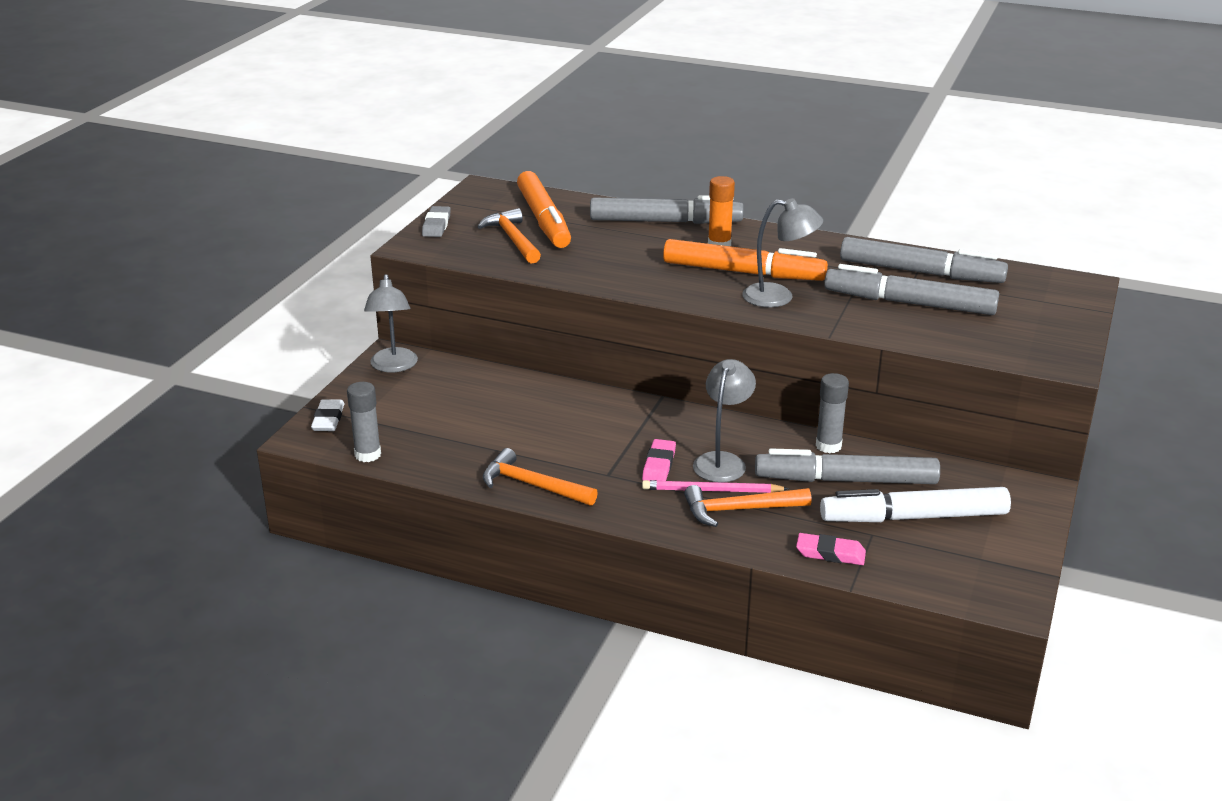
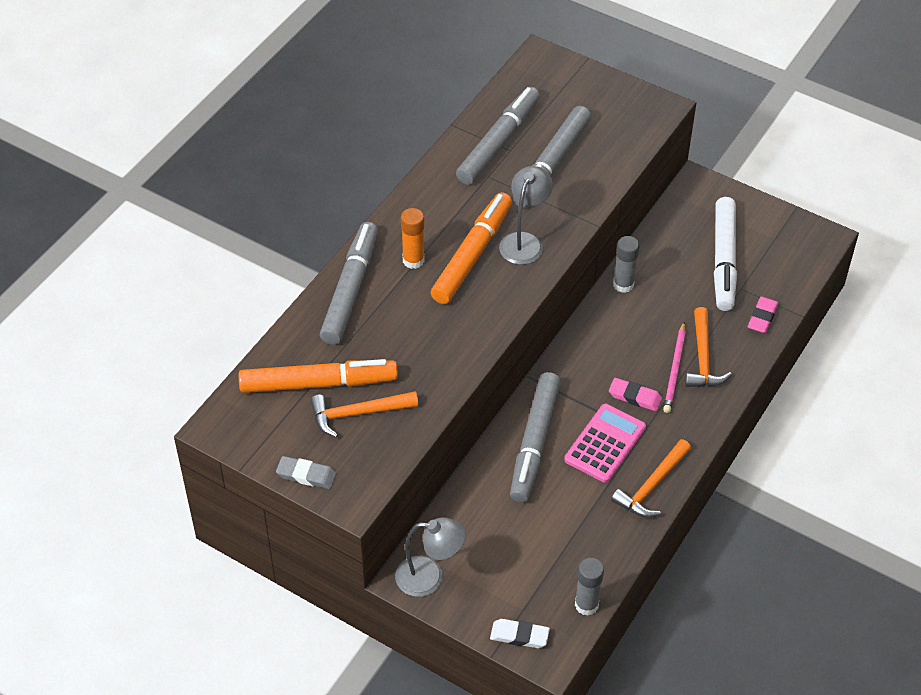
camera: 80 degrees left, 20 degrees up
(584, 450) = (605, 443): none -> pink calculator
(722, 461) = (635, 355): grey lamp -> none
(846, 480) = (672, 286): grey marker -> grey marker (534, 443)

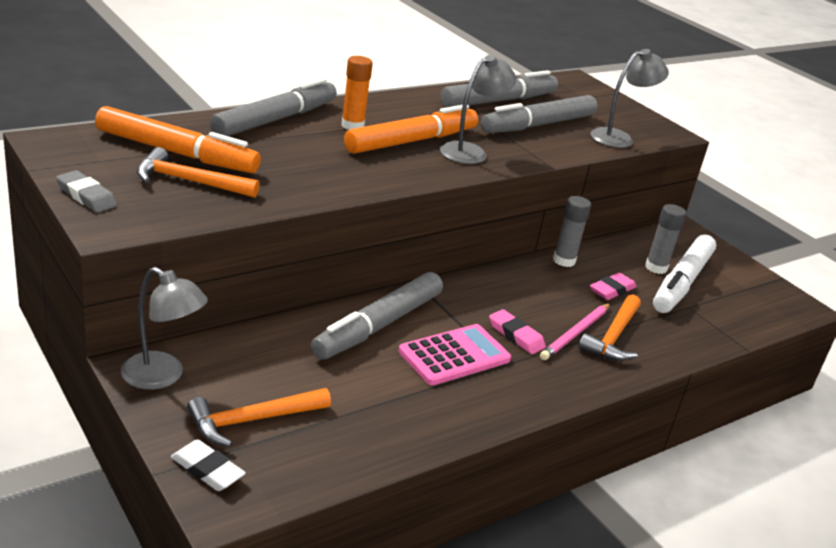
camera: 20 degrees right, 20 degrees down
(586, 605) = (314, 477): grey glue stick -> grey glue stick (656, 268)
(624, 143) = (619, 138): none -> grey lamp
(652, 486) = (480, 409): orange hammer -> orange hammer (252, 420)
(762, 317) = (700, 334): pink eraser -> pink eraser (612, 290)

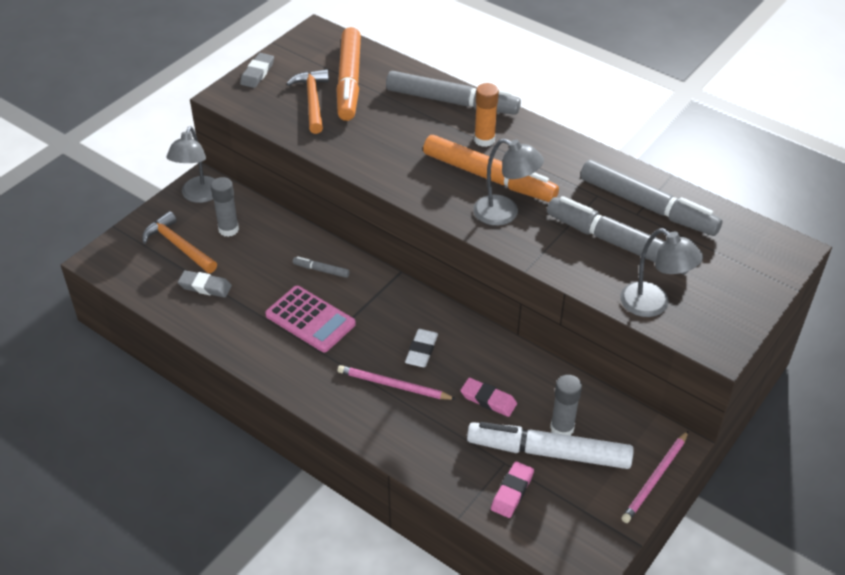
camera: 75 degrees right, 15 degrees up
(207, 470) = (125, 244): white eraser -> white eraser (421, 350)
(349, 418) = (205, 286): none -> grey eraser
(378, 325) = (321, 270): grey marker -> grey marker, size x0.41
(516, 335) = (363, 348): pink eraser -> pink eraser (512, 492)
(564, 261) = (514, 357): grey glue stick -> grey glue stick (228, 229)
(613, 337) = (407, 412): orange hammer -> none
(718, 249) = (655, 479): none -> pink pencil

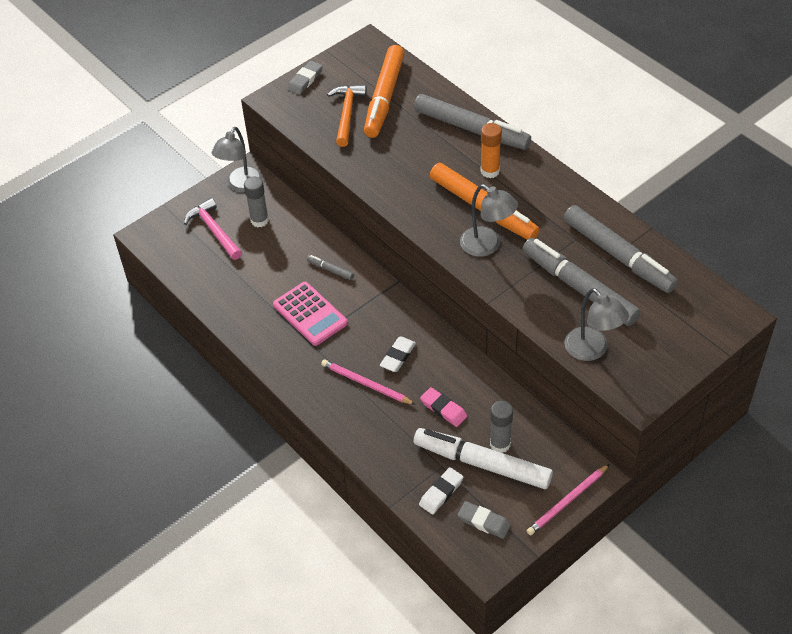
camera: 15 degrees right, 5 degrees up
(178, 246) = (214, 230): orange hammer -> pink hammer
(205, 286) = (228, 271): grey eraser -> grey eraser (484, 522)
(512, 492) = (441, 493): pink eraser -> white eraser

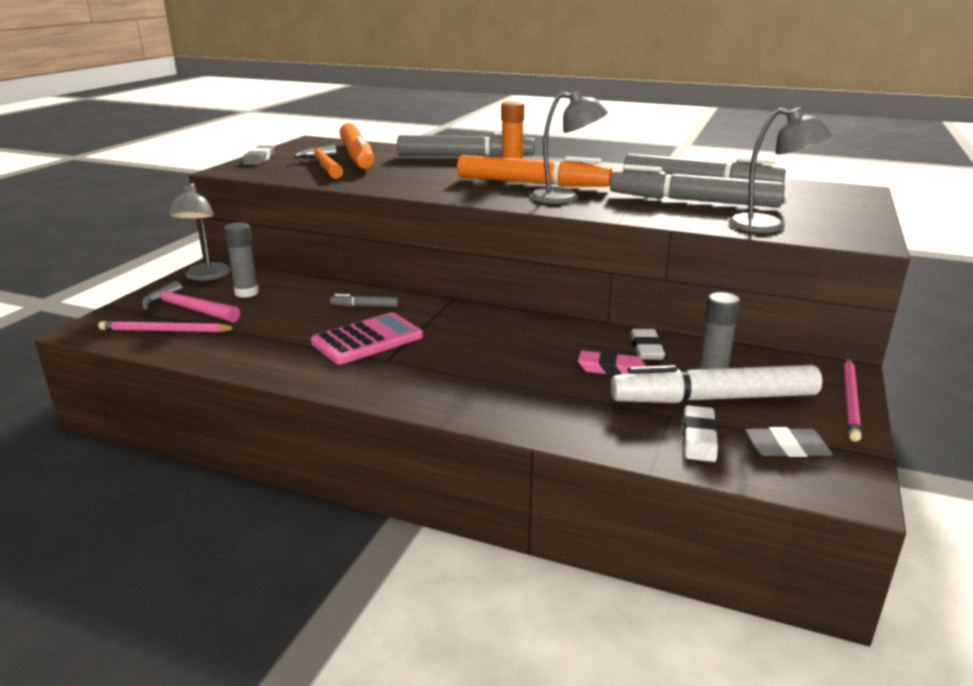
camera: 30 degrees left, 25 degrees down
(310, 314) = (367, 340): pink calculator -> pink calculator turned 60 degrees counterclockwise
(366, 384) = (493, 374): pink pencil -> pink pencil (165, 331)
(398, 356) = (510, 345): white eraser -> white eraser (646, 349)

